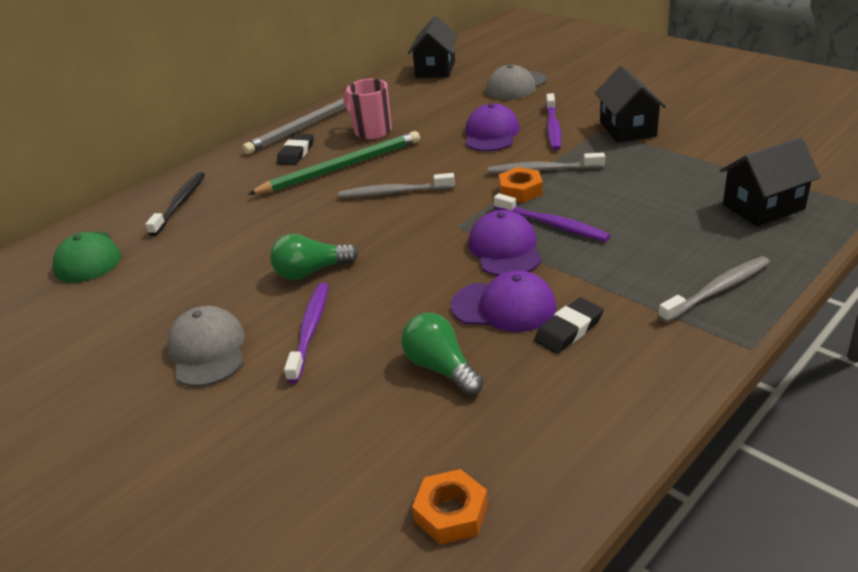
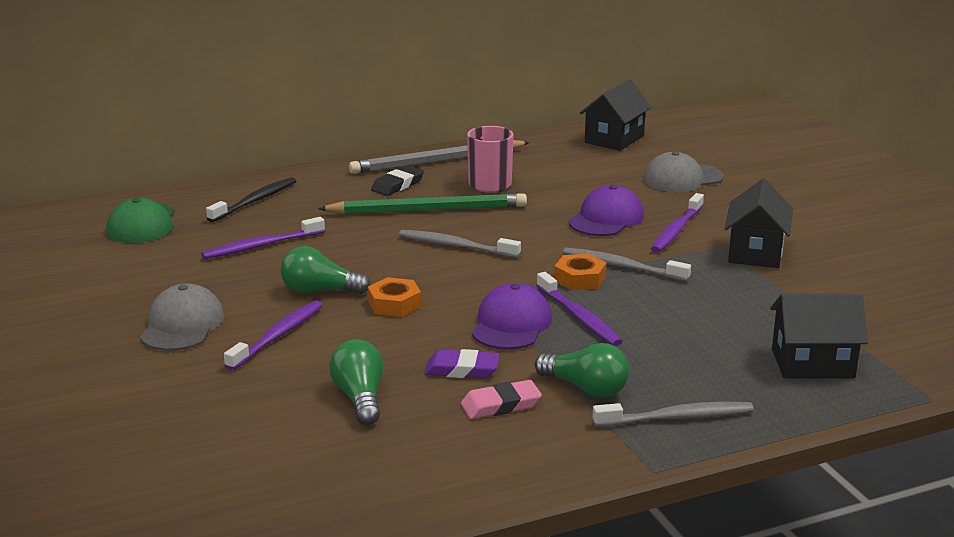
camera: 20 degrees right, 10 degrees down
(220, 244) = (261, 246): none -> purple toothbrush
(451, 513) = (271, 496): orange nut -> orange nut (394, 304)
(504, 306) = (462, 369): purple cap -> purple eraser
(569, 330) = (501, 405): black eraser -> pink eraser
(621, 288) = (586, 388): none -> green light bulb

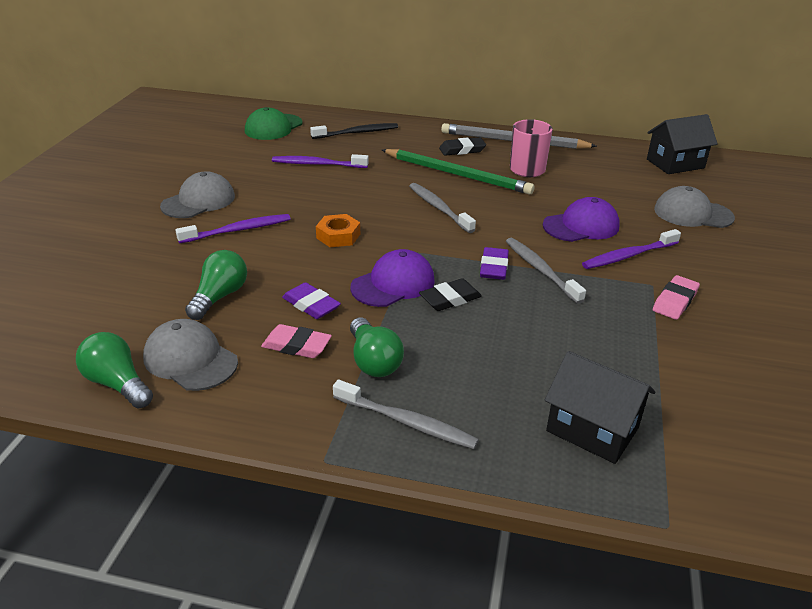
camera: 35 degrees right, 10 degrees up
(320, 291) = (306, 208): green light bulb -> green light bulb (117, 384)
(419, 456) = (190, 359): none -> grey cap
(579, 317) = (450, 299): purple toothbrush -> black eraser
(580, 279) = (494, 267): orange nut -> purple eraser
(755, 252) = (675, 301): black house -> pink eraser

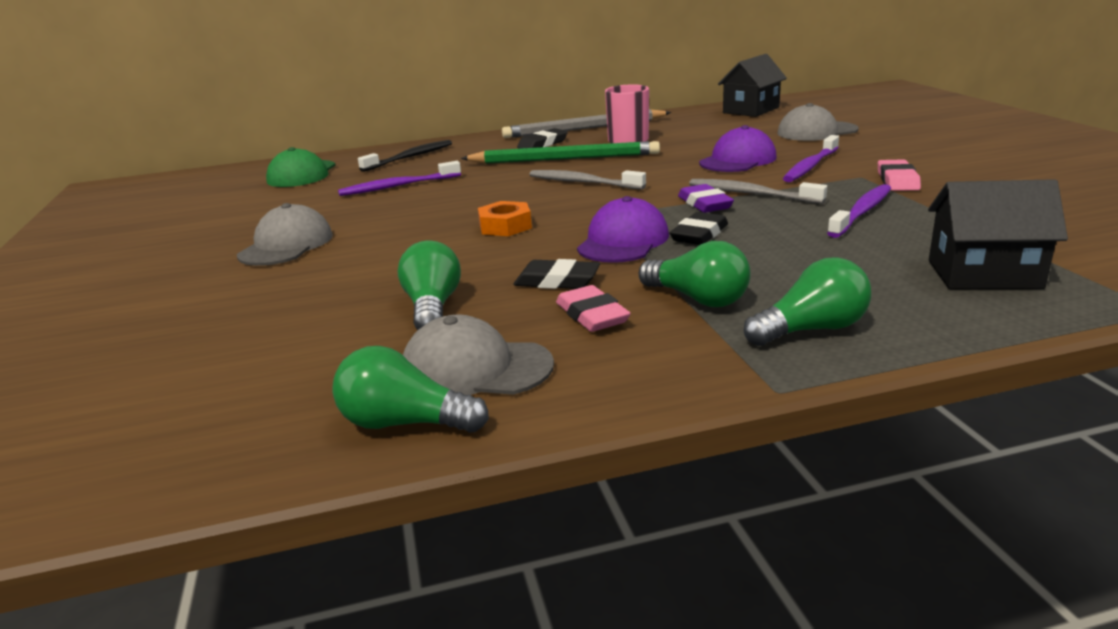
camera: 25 degrees left, 10 degrees down
(238, 230) = (375, 253): purple toothbrush -> purple toothbrush (862, 212)
(296, 345) = (592, 315): pink eraser -> pink eraser turned 75 degrees clockwise
(311, 305) = (557, 281): purple eraser -> black eraser
(407, 422) = (811, 330): grey toothbrush -> green light bulb

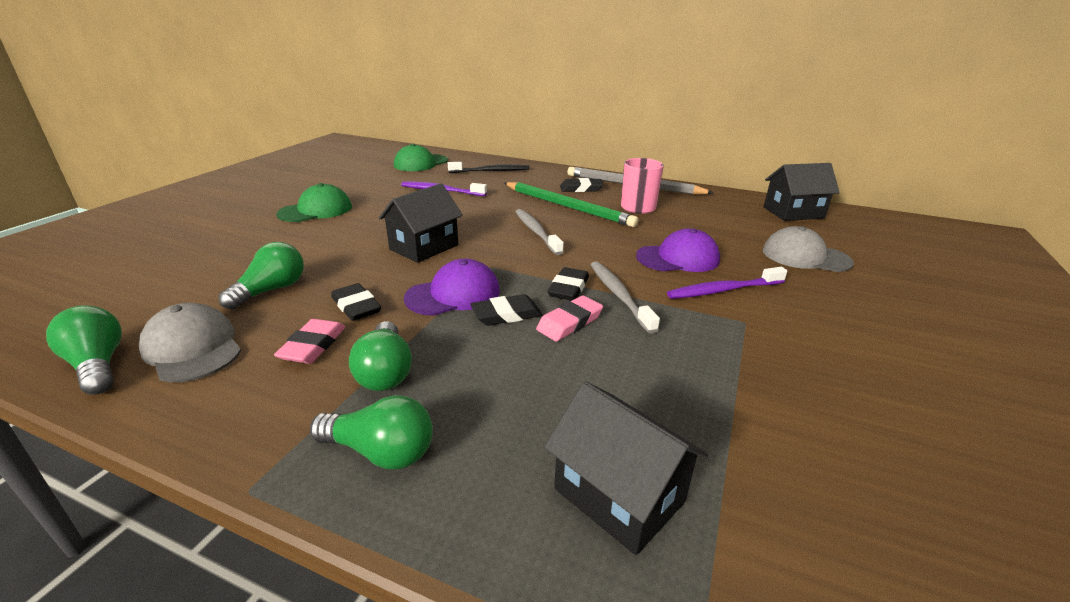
camera: 35 degrees right, 5 degrees up
(286, 245) = (316, 210): grey cap -> green cap
(505, 226) = (424, 247): orange nut -> black house
(704, 204) = (568, 288): purple eraser -> black eraser
(862, 212) = (664, 359): purple toothbrush -> none
(897, 180) = (769, 342): pink eraser -> pink eraser (569, 322)

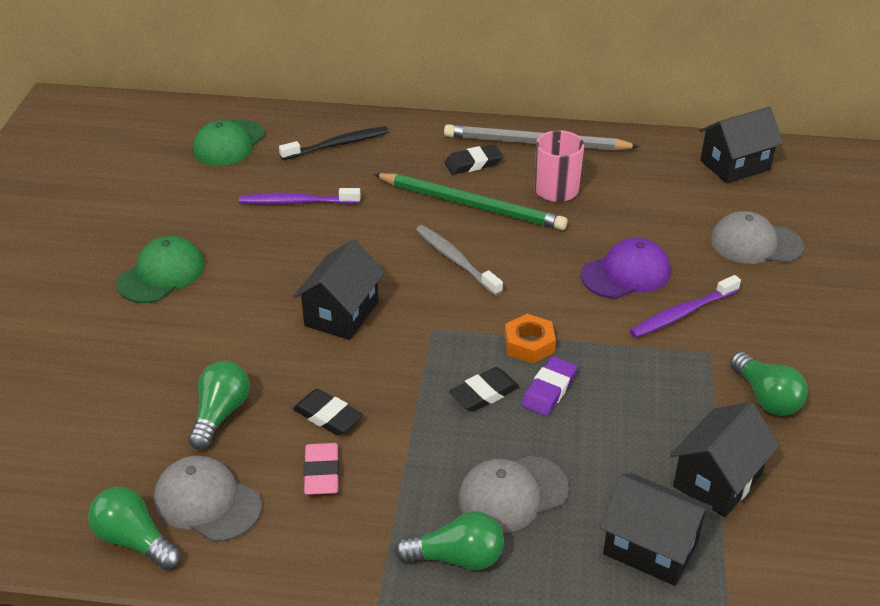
camera: 15 degrees left, 10 degrees up
(385, 372) = (410, 485): green light bulb -> green light bulb (766, 397)
(453, 294) = (417, 378): purple cap -> none
(483, 401) = (512, 494): none -> grey cap
(568, 288) = (529, 344): black eraser -> orange nut
(569, 322) = (549, 390): pink eraser -> purple eraser
(619, 295) = (583, 343): grey toothbrush -> none
(728, 436) = (717, 480): none -> black house

